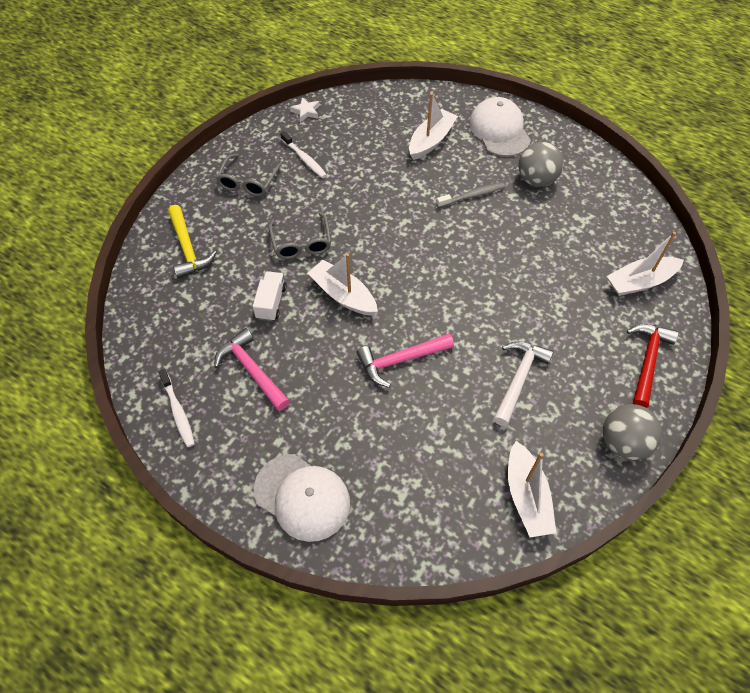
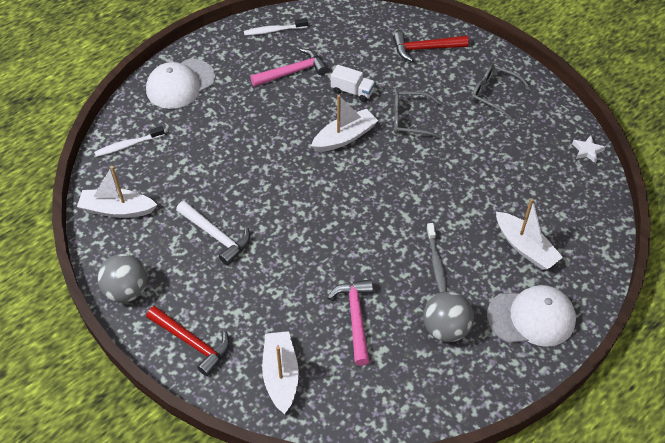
camera: 105 degrees right, 5 degrees down
(188, 248) = (425, 49): yellow hammer -> red hammer
(304, 159) = (517, 138): white toothbrush -> white toothbrush (128, 145)
(400, 360) = (266, 161): pink hammer -> pink hammer (355, 318)

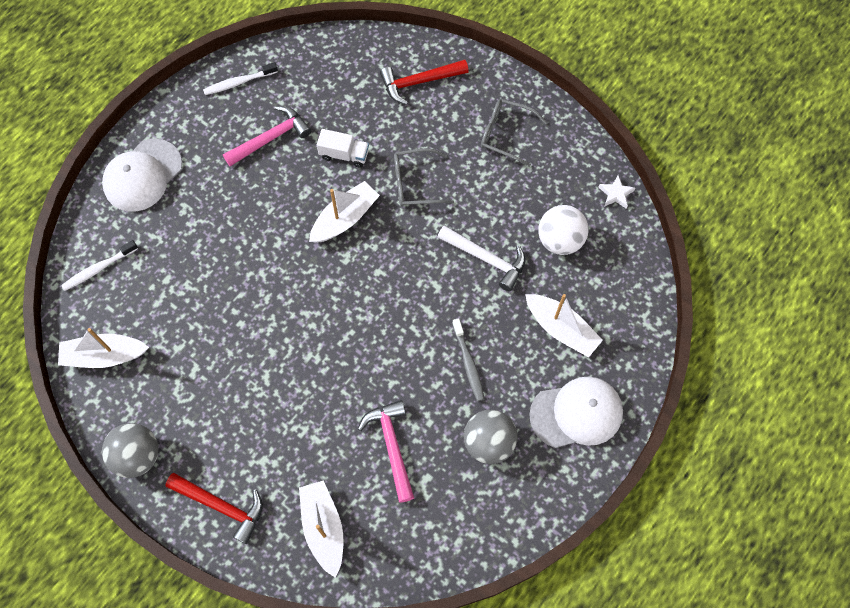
camera: 10 degrees left, 15 degrees up
(216, 236) = (222, 371): white hammer -> white hammer (486, 259)
(532, 179) = (560, 240): none -> white ball

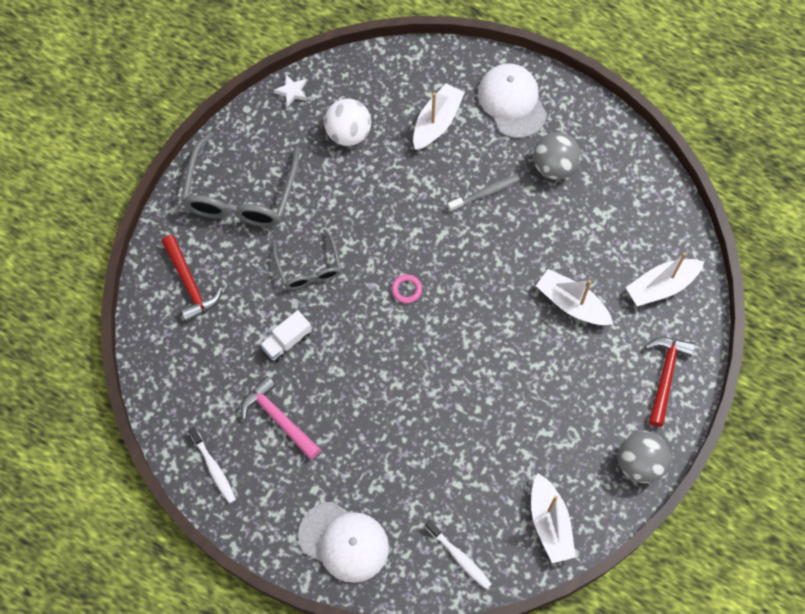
camera: 100 degrees left, 0 degrees up
(344, 154) = (287, 341): white truck -> white truck turned 135 degrees counterclockwise
(345, 218) = (359, 326): white boat -> white boat (572, 304)
(374, 267) = (406, 290): none -> pink ring
(392, 446) = (576, 243): pink hammer -> none
(486, 259) = (379, 193): white hammer -> none
(506, 134) = (241, 193): grey glasses -> grey glasses, size x1.75

